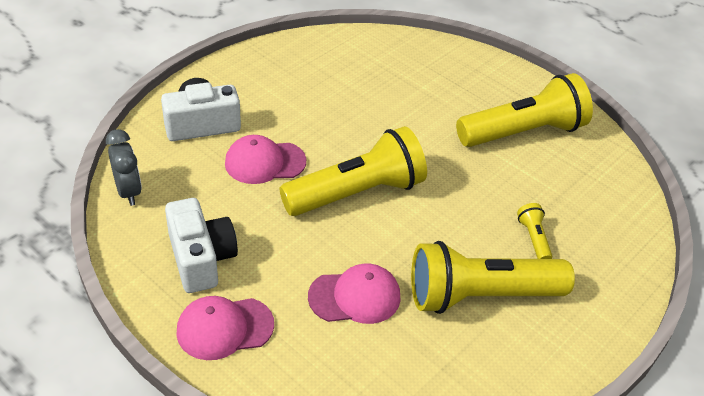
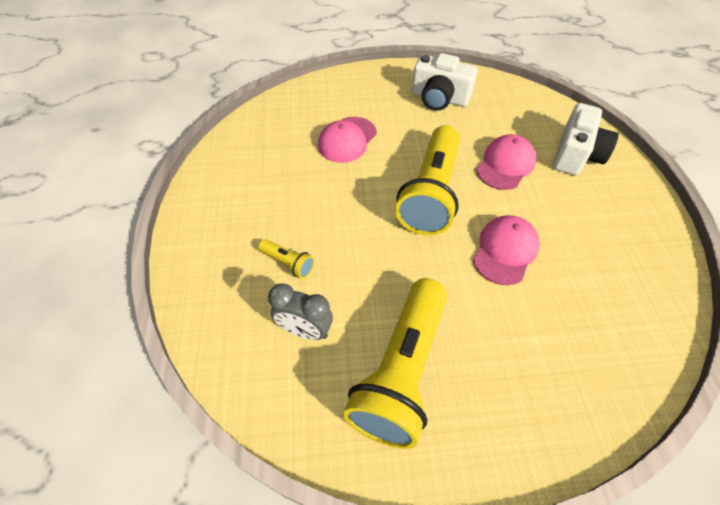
camera: 135 degrees right, 10 degrees up
(128, 191) = (524, 95): grey clock -> grey clock (305, 330)
(224, 328) = (381, 85): pink cap -> pink cap (505, 251)
(481, 296) = (282, 194): yellow flashlight -> none

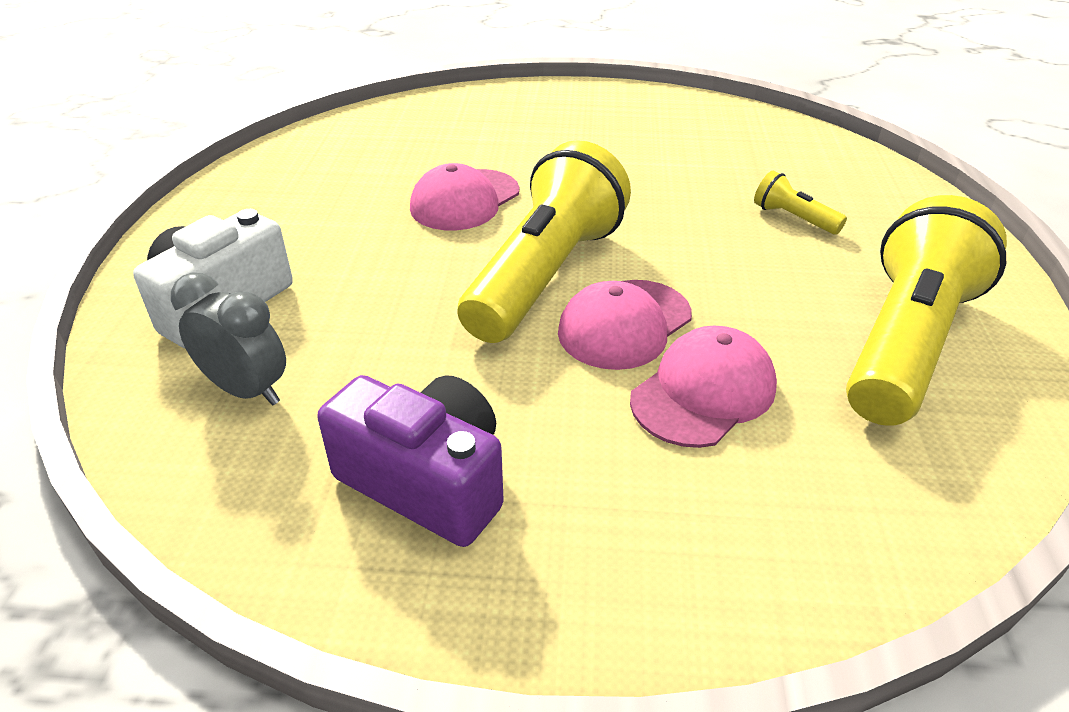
camera: 170 degrees left, 15 degrees down
(305, 330) = (756, 165): grey clock -> grey clock (247, 390)
(402, 371) = (642, 133): yellow flashlight -> yellow flashlight (905, 343)
(439, 98) = (426, 481): white camera -> purple camera
(505, 165) = (375, 303): pink cap -> pink cap (624, 324)

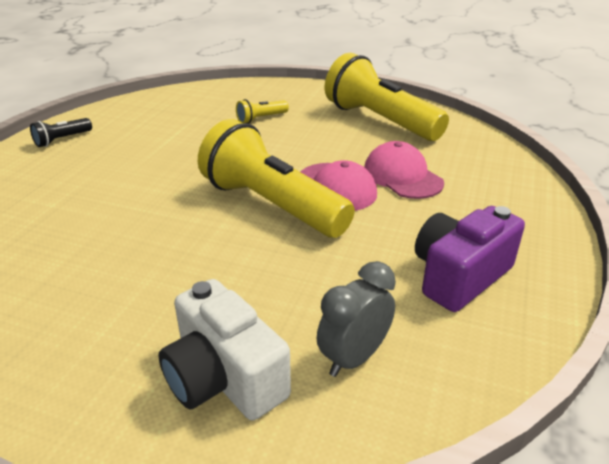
camera: 75 degrees left, 5 degrees down
(464, 200) = (149, 225): pink cap -> none
(616, 104) = (62, 140): none -> black flashlight

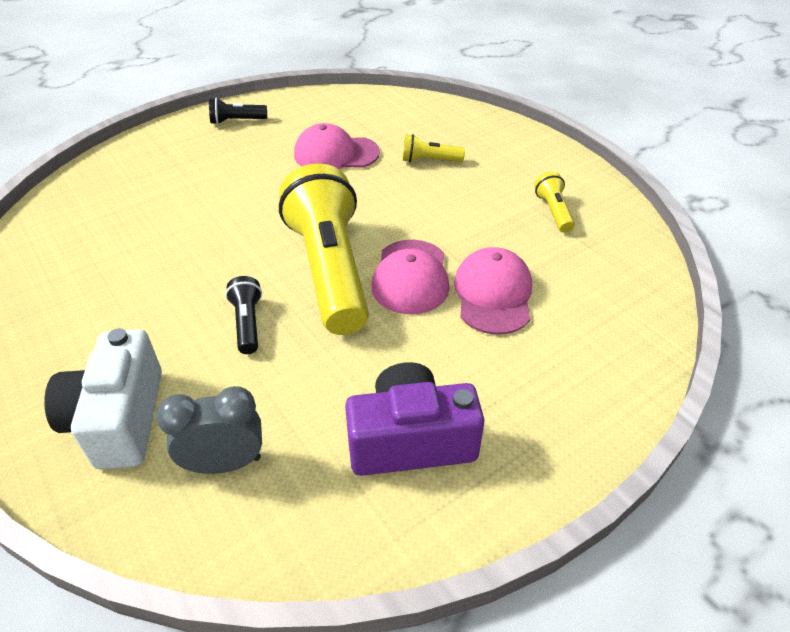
camera: 35 degrees right, 10 degrees up
(182, 135) = (336, 154): none -> pink cap
(251, 263) = (247, 323): none -> black flashlight
(380, 121) = (553, 212): yellow flashlight -> yellow flashlight, size x0.42

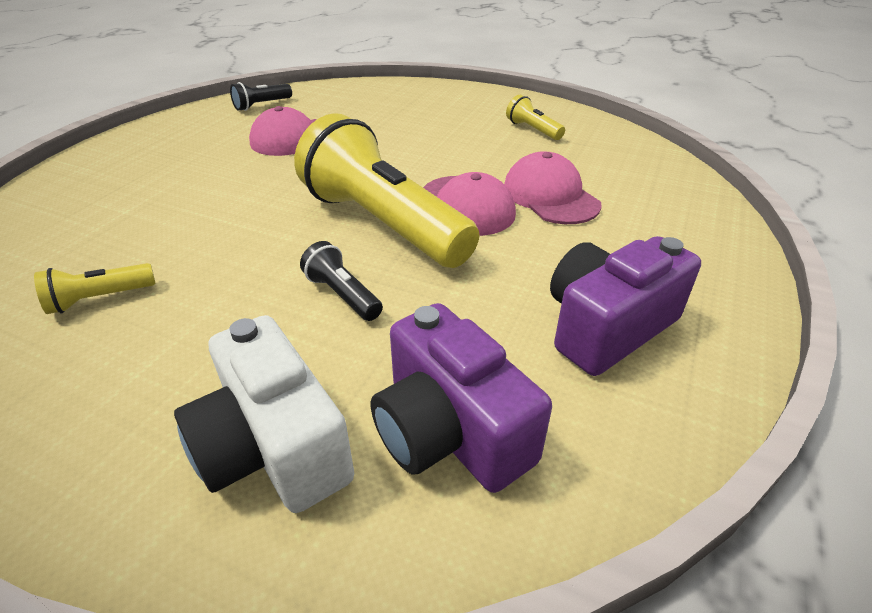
camera: 30 degrees left, 5 degrees down
(225, 463) = (450, 431): grey clock -> purple camera
(237, 121) = (159, 137): black flashlight -> black flashlight (262, 105)
(429, 161) = (392, 122): yellow flashlight -> yellow flashlight (100, 299)

